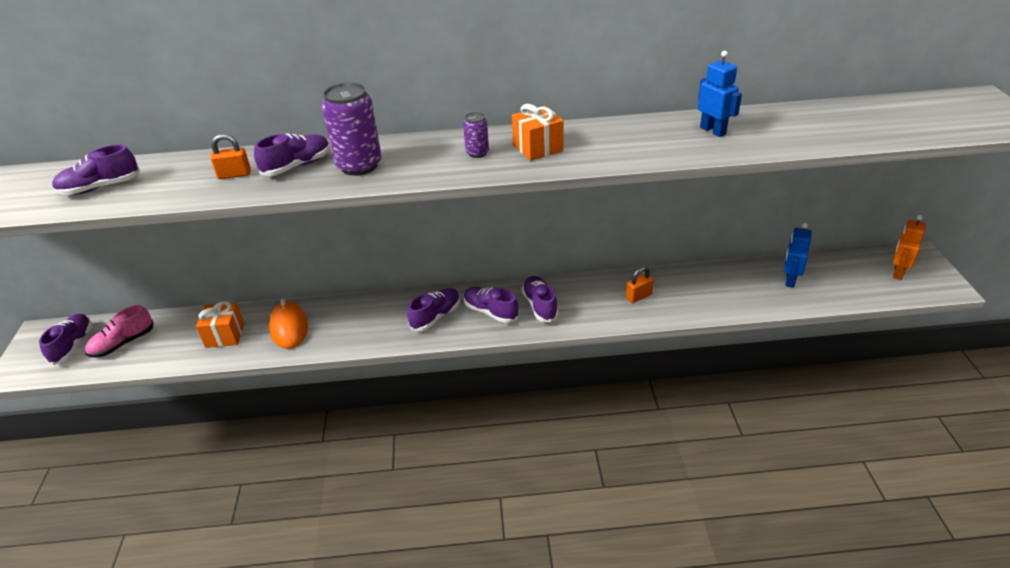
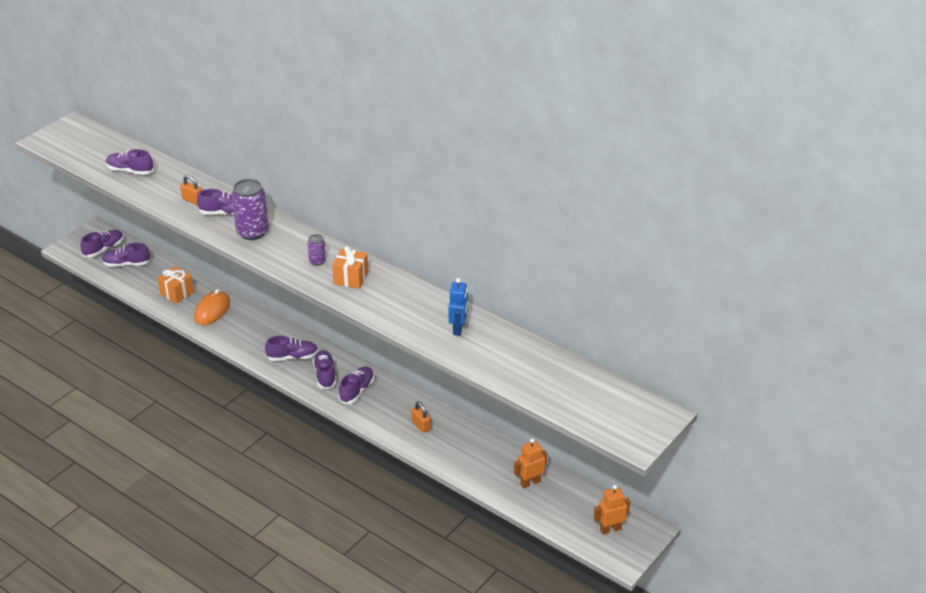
camera: 40 degrees right, 0 degrees up
(123, 343) = (126, 264): pink shoe -> purple shoe
(638, 296) = (421, 425): orange padlock -> orange padlock turned 45 degrees clockwise
(789, 280) = (530, 482): blue robot -> orange robot

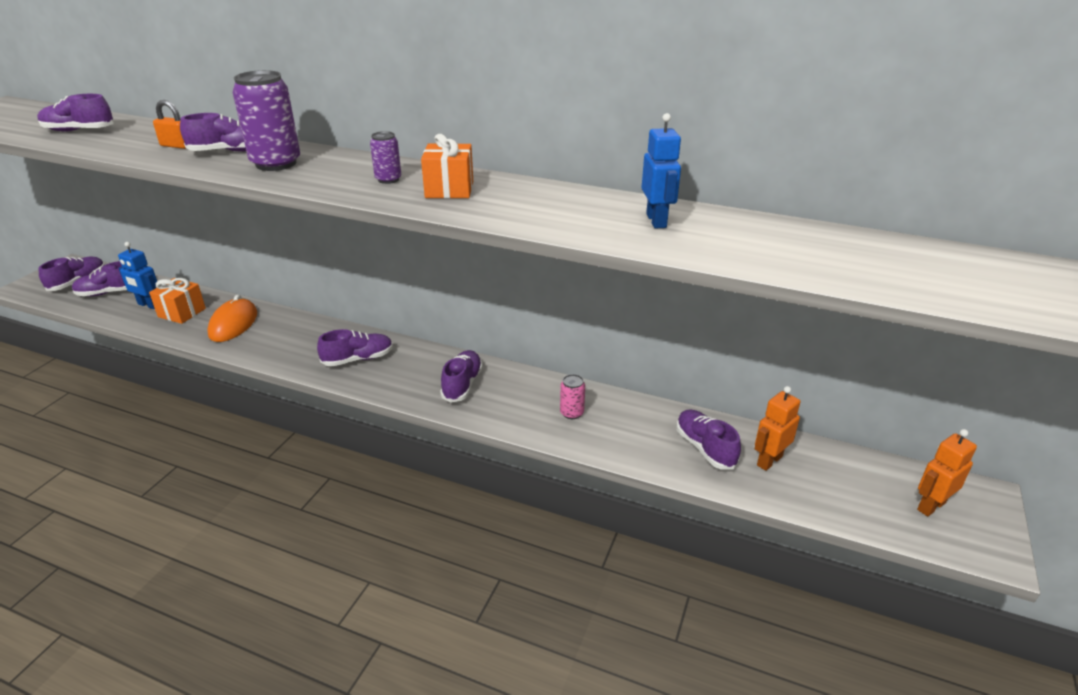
camera: 15 degrees left, 5 degrees down
(154, 281) = (148, 305): none -> blue robot
(325, 375) = (410, 373): purple shoe -> purple shoe (705, 448)
(421, 425) = (572, 413): orange padlock -> pink can

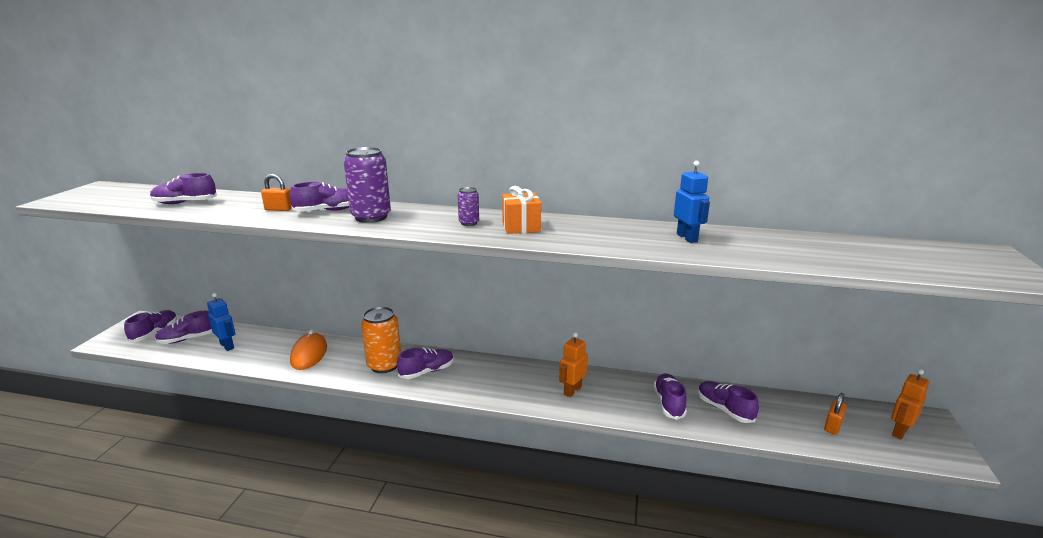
camera: 10 degrees left, 10 degrees down
(148, 305) = (227, 346): blue robot -> blue robot turned 150 degrees counterclockwise
(182, 313) = (259, 349): orange gift -> none
(312, 346) = (384, 365): none -> orange can
(462, 385) = (520, 382): purple shoe -> purple shoe (669, 403)
(572, 413) = (614, 395): pink can -> none
(769, 461) = (774, 413): orange robot -> orange robot (572, 390)
(840, 487) = (832, 426): none -> orange padlock

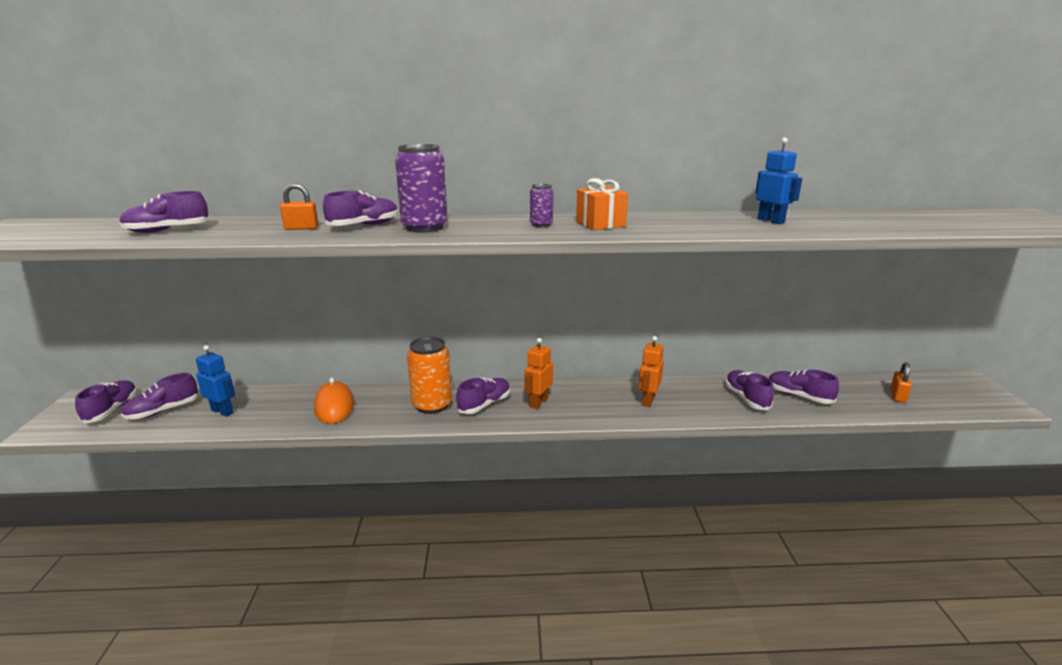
camera: 15 degrees left, 0 degrees up
(899, 431) = (952, 392): orange robot -> orange robot (538, 403)

